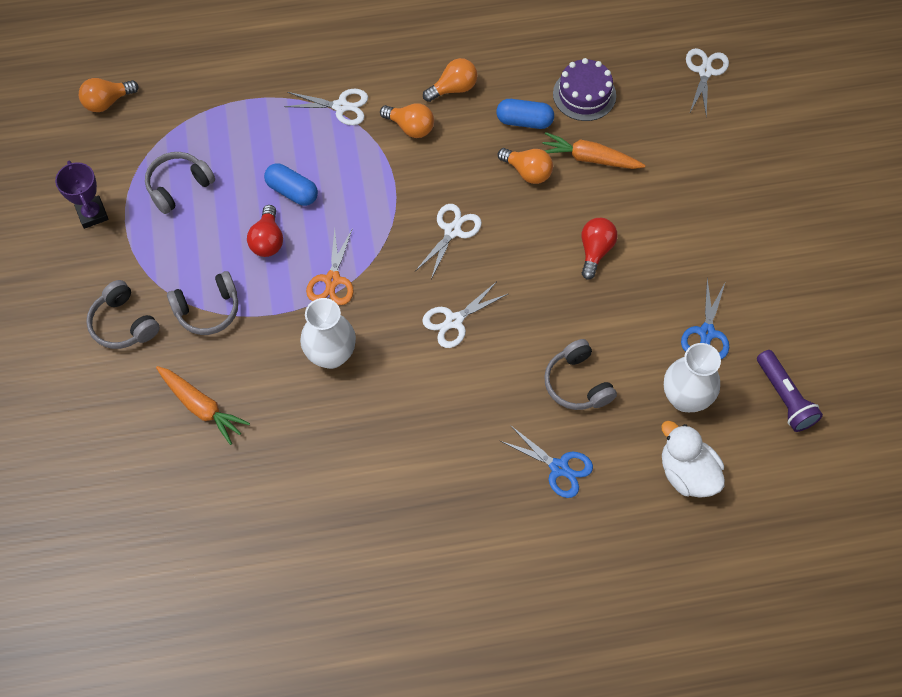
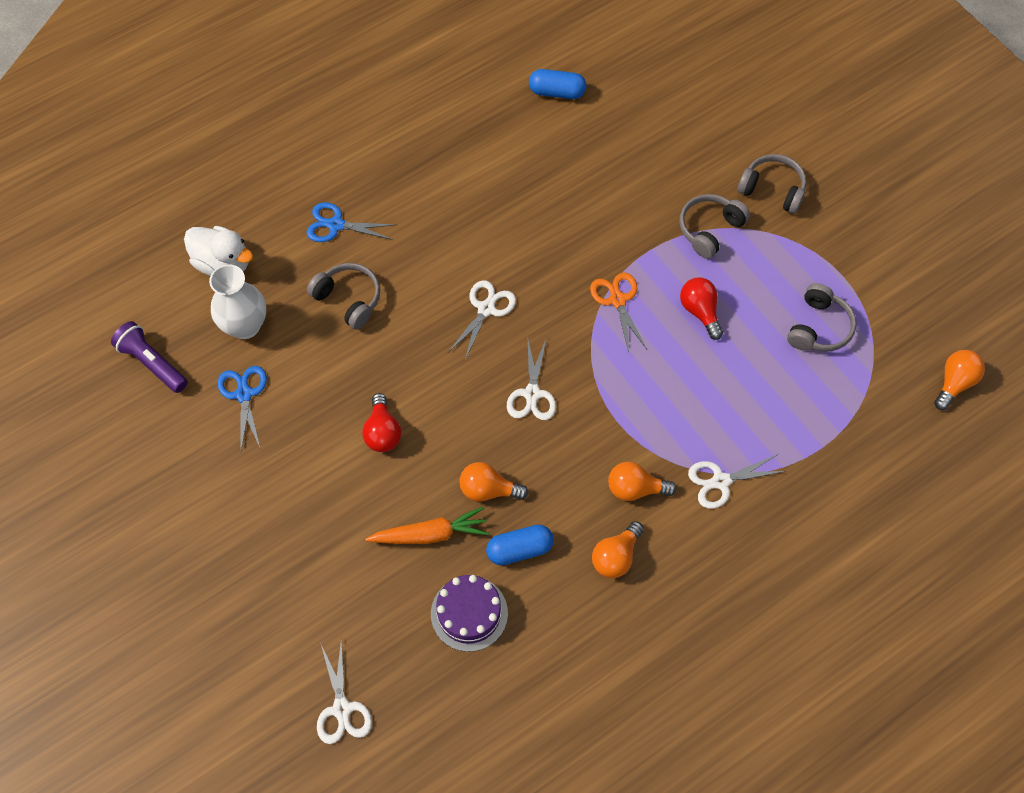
camera: 155 degrees right, 0 degrees up
(92, 214) = (875, 268): purple trophy -> none
(201, 407) = (659, 153): orange carrot -> none
(292, 191) = (709, 368): blue capsule -> blue capsule (557, 92)
(331, 355) = (578, 236): white vase -> none

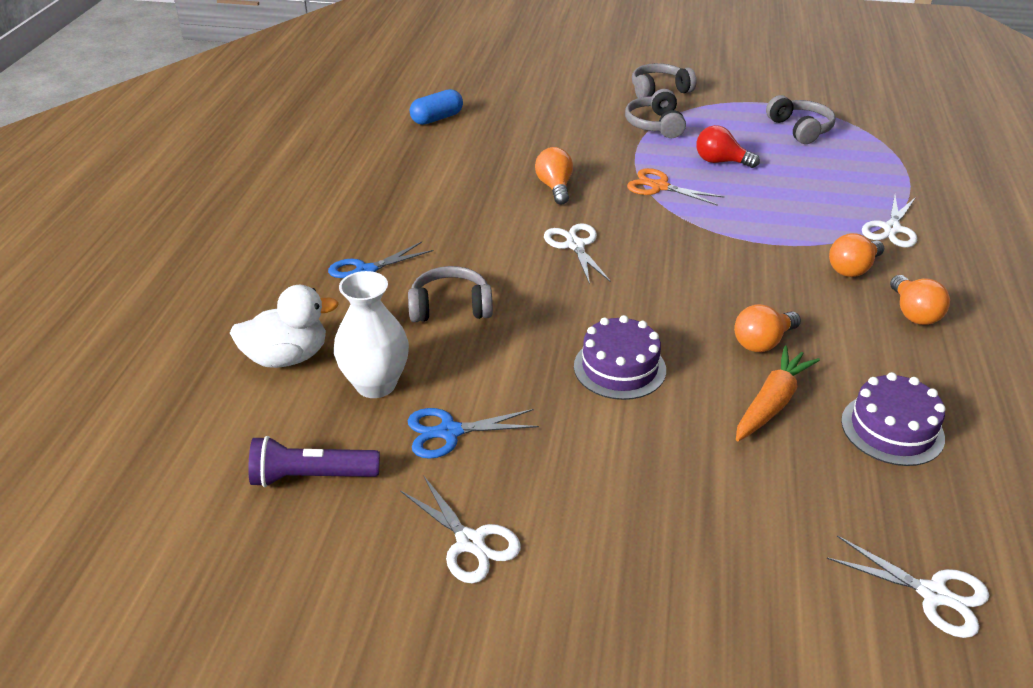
camera: 45 degrees left, 25 degrees down
(244, 394) = (449, 432): blue scissors -> blue scissors turned 45 degrees counterclockwise
(382, 432) = (619, 368): red light bulb -> purple cake
(519, 549) = (849, 360): blue capsule -> none
(532, 394) = (692, 268): white scissors -> white scissors (470, 542)
(954, 383) = (911, 109): orange light bulb -> orange light bulb (555, 187)

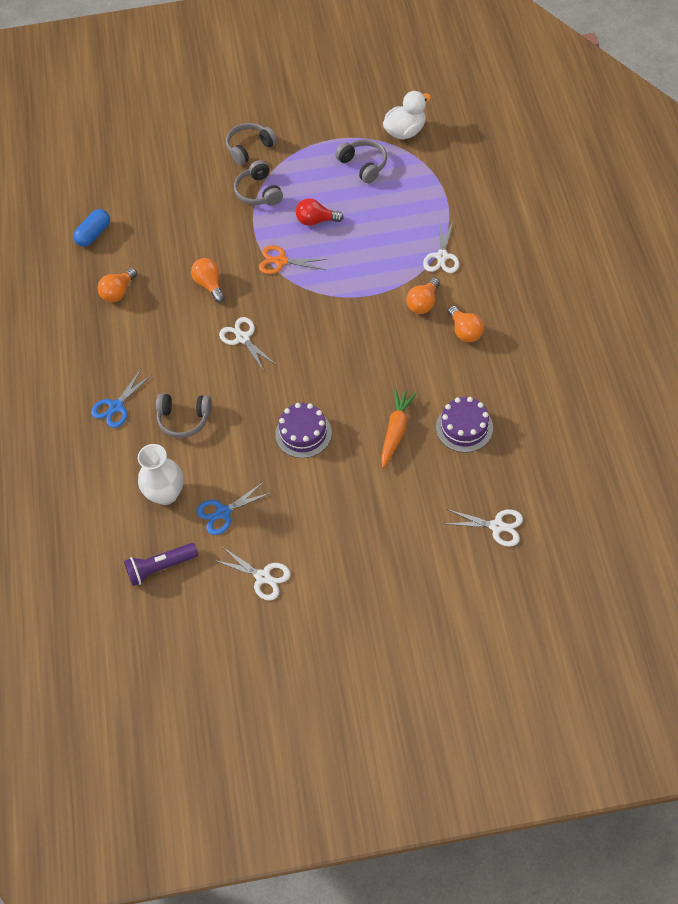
camera: 15 degrees left, 20 degrees up
(287, 357) = (102, 492): white duck -> white duck (405, 131)
(450, 307) = (184, 419): grey headphones -> grey headphones turned 150 degrees counterclockwise
(762, 342) = (381, 385): orange light bulb -> orange light bulb (118, 292)

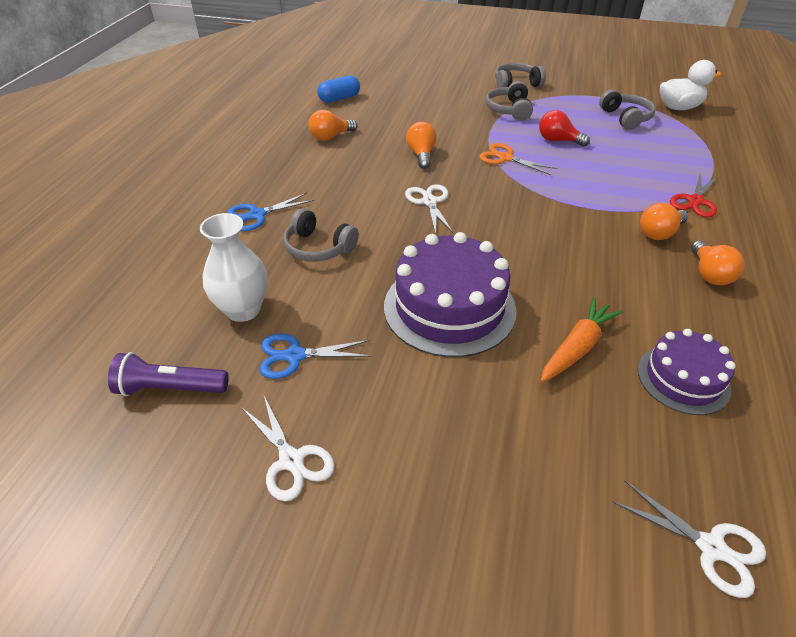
camera: 20 degrees right, 15 degrees down
(303, 433) = (449, 308): purple cake -> purple cake, size x1.68
(442, 256) = (695, 201): white scissors -> red scissors

